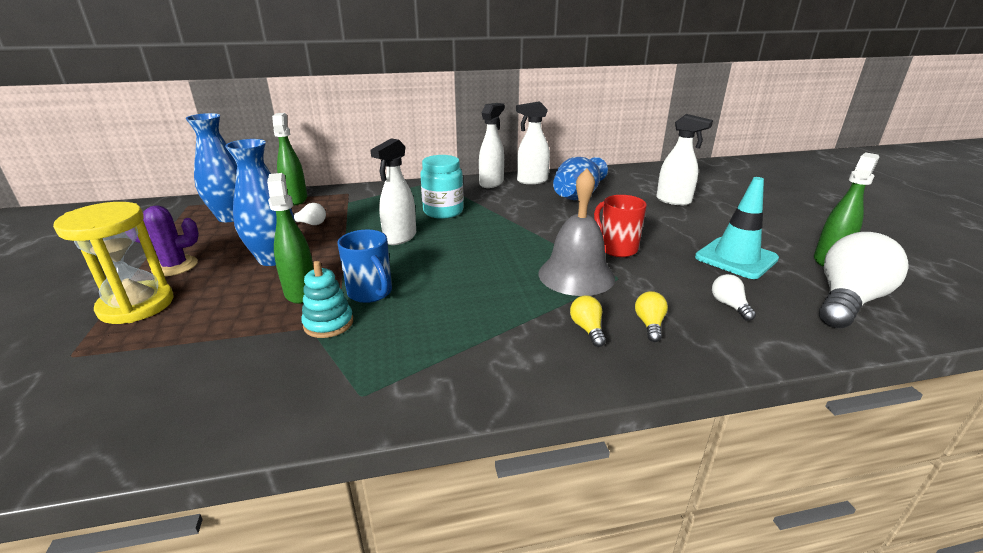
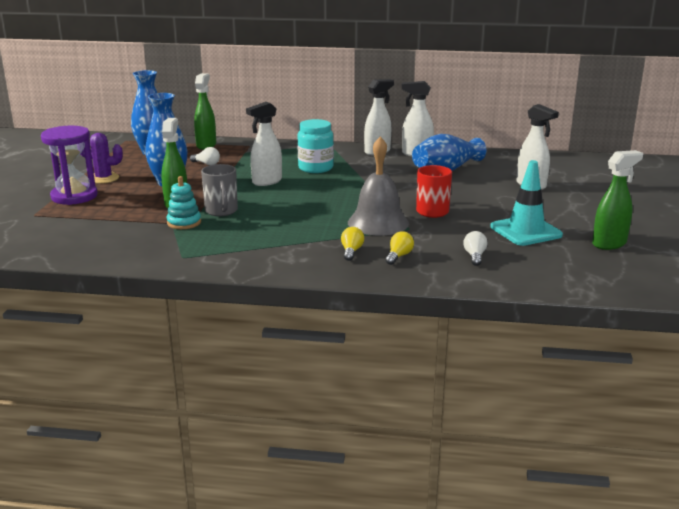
camera: 20 degrees right, 5 degrees down
(136, 305) = (74, 196): yellow hourglass -> purple hourglass
(371, 293) = (221, 211): blue mug -> grey mug
(847, 301) = (577, 268): white light bulb -> none

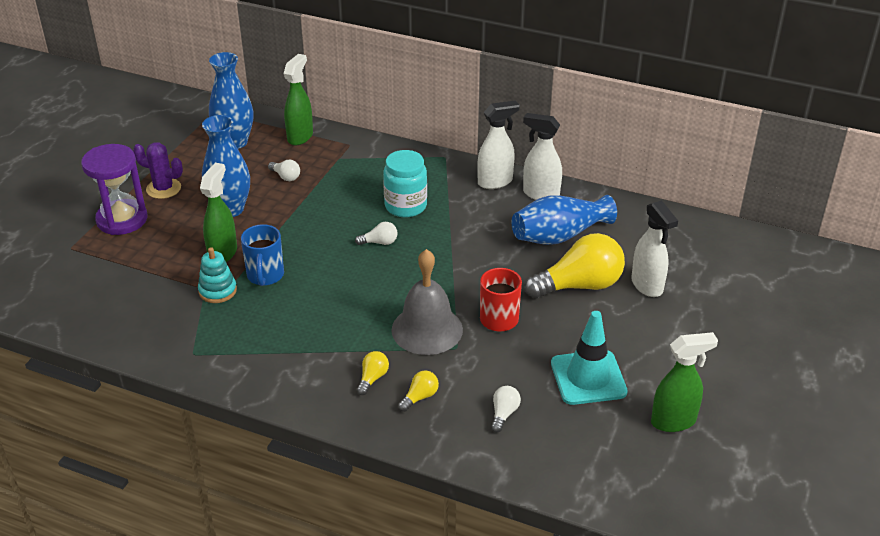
camera: 15 degrees right, 15 degrees up
(221, 211) = (265, 276): grey mug -> blue mug
(266, 182) = (338, 225): white spray bottle -> none
(307, 186) = (379, 242): none -> white light bulb
(481, 190) = (579, 285): none -> yellow light bulb

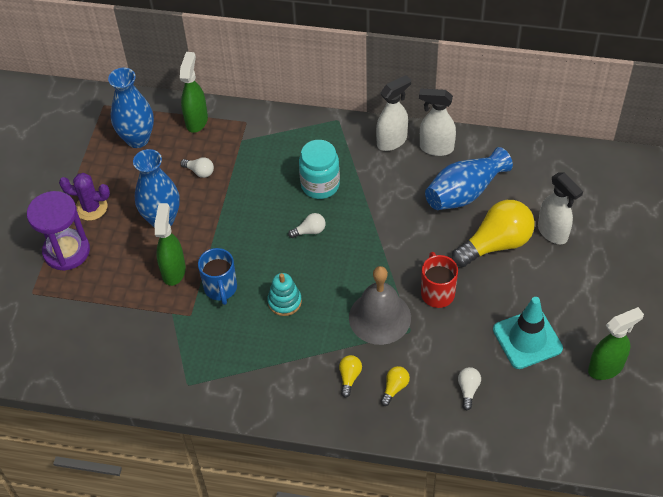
camera: 10 degrees left, 15 degrees up
(217, 291) = (184, 313): turquoise stacking toy -> turquoise stacking toy (284, 302)

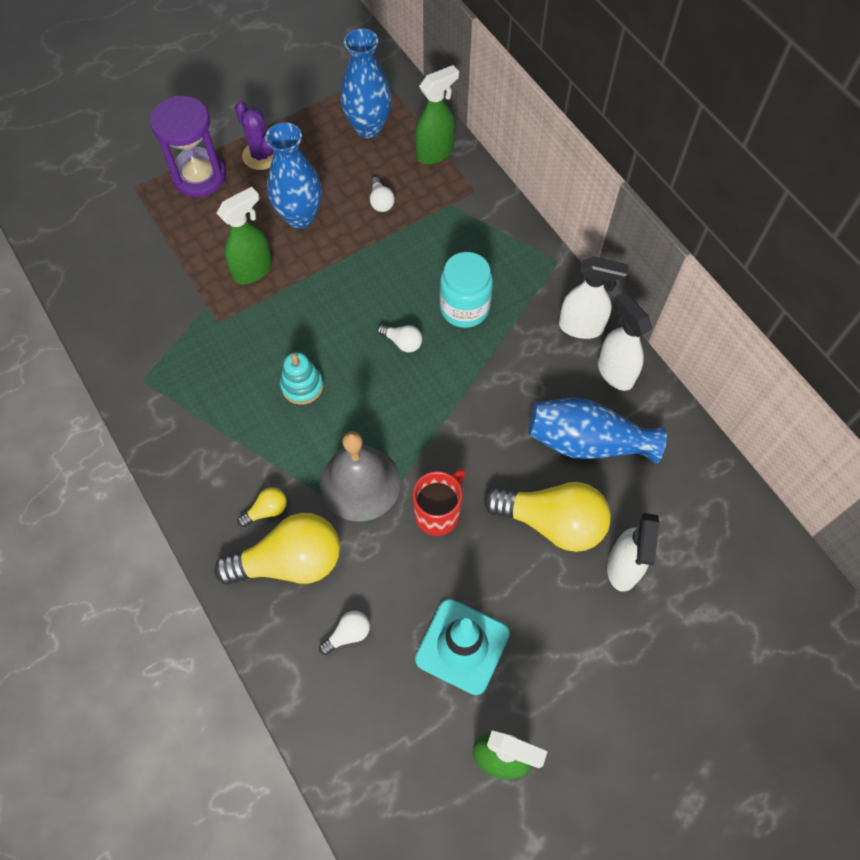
camera: 45 degrees right, 10 degrees up
(221, 289) = (268, 322): blue mug -> none
(394, 388) = (290, 562): yellow light bulb -> yellow light bulb, size x2.30

